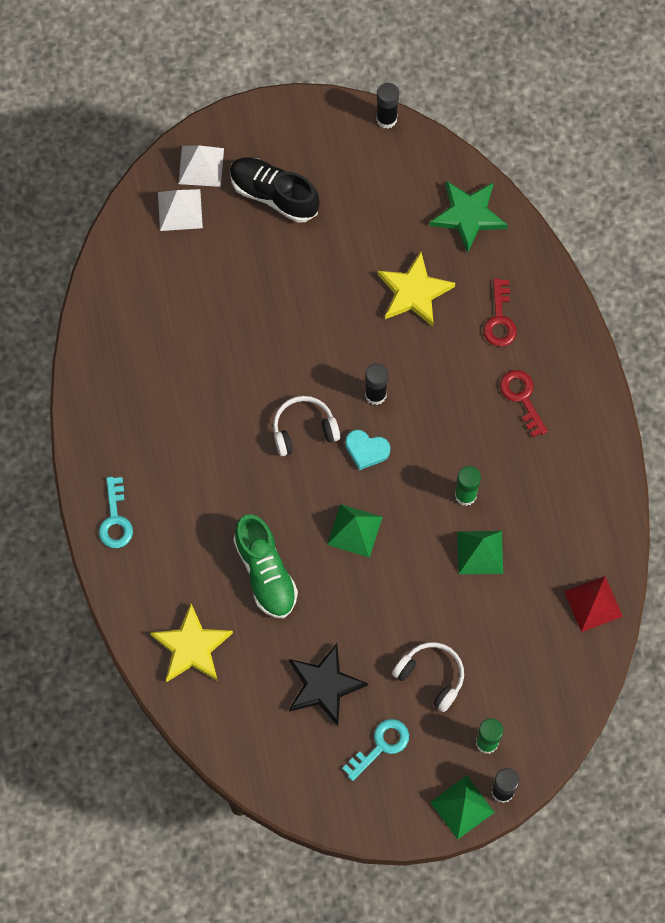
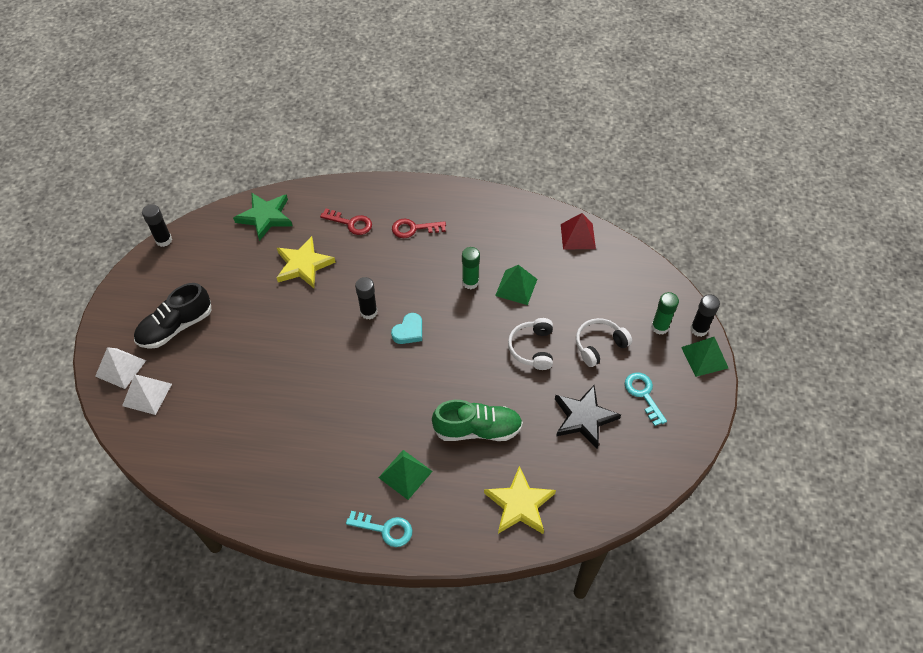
camera: 70 degrees left, 15 degrees down
(304, 429) = (373, 366): white headphones -> white headphones (532, 348)
(354, 530) = (468, 358): green pyramid -> green pyramid (405, 474)

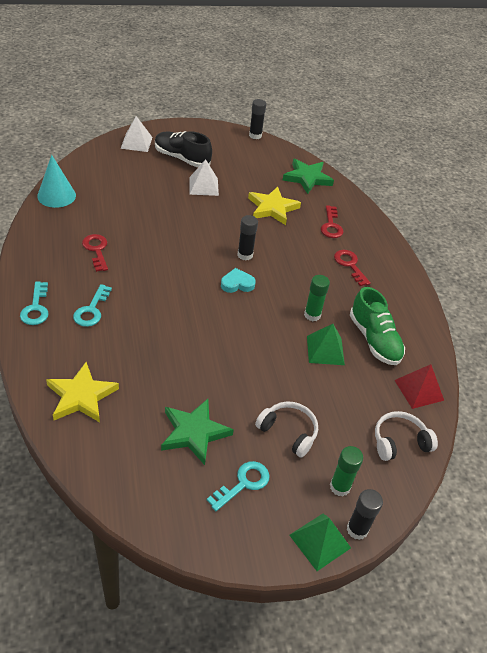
camera: 65 degrees right, 10 degrees down
(147, 394) = (119, 159): white pyramid -> white pyramid (203, 186)
(193, 478) = (56, 195): none -> turquoise cone
(311, 452) = (96, 250): none -> red key
(405, 474) = (92, 310): green pyramid -> turquoise key
(409, 331) = (237, 284): turquoise heart -> turquoise heart turned 150 degrees clockwise
(477, 429) = (152, 350): green shoe -> green shoe (374, 340)
(532, 348) = (259, 375): white headphones -> white headphones (399, 441)
(584, 418) = (194, 433): black star -> green star

